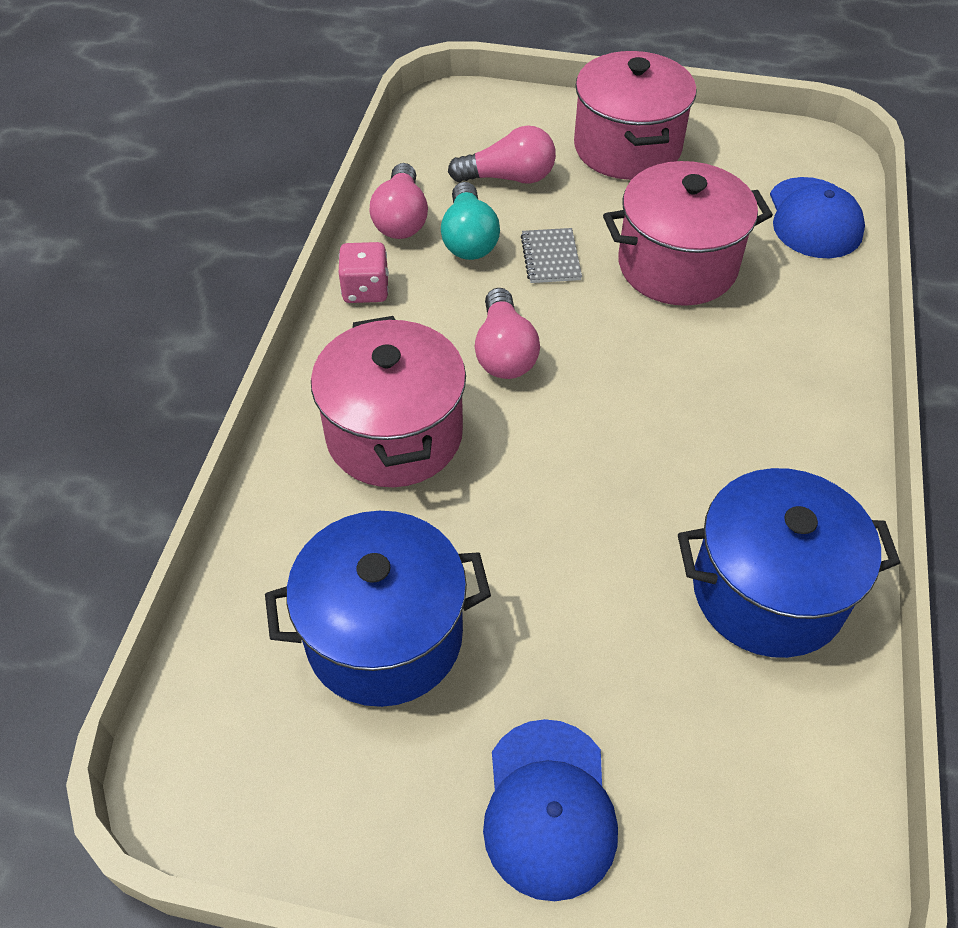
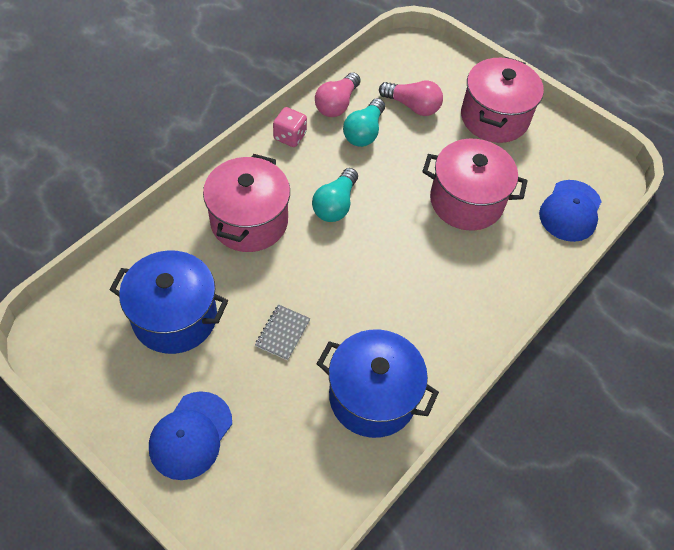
camera: 25 degrees right, 5 degrees up
(504, 352) = (335, 205): pink light bulb -> turquoise light bulb
(550, 258) = (400, 164): grey notebook -> grey notebook (282, 333)

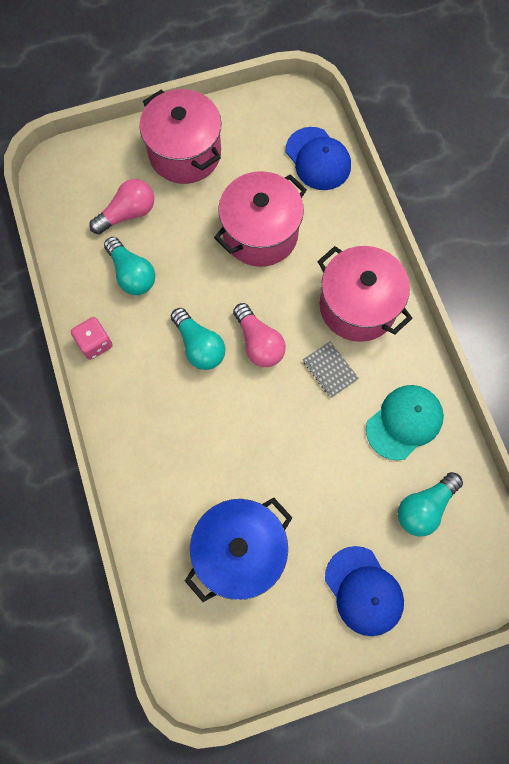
camera: 55 degrees left, 15 degrees up
(249, 221) = (172, 432): pink pot -> pink pot (357, 306)
(282, 333) = (307, 463): grey notebook -> grey notebook (330, 370)
(300, 453) = (424, 507): none -> turquoise light bulb
(337, 104) = (82, 279): pink light bulb -> pink light bulb (258, 343)
(372, 397) = (404, 422): blue pot -> turquoise cap

